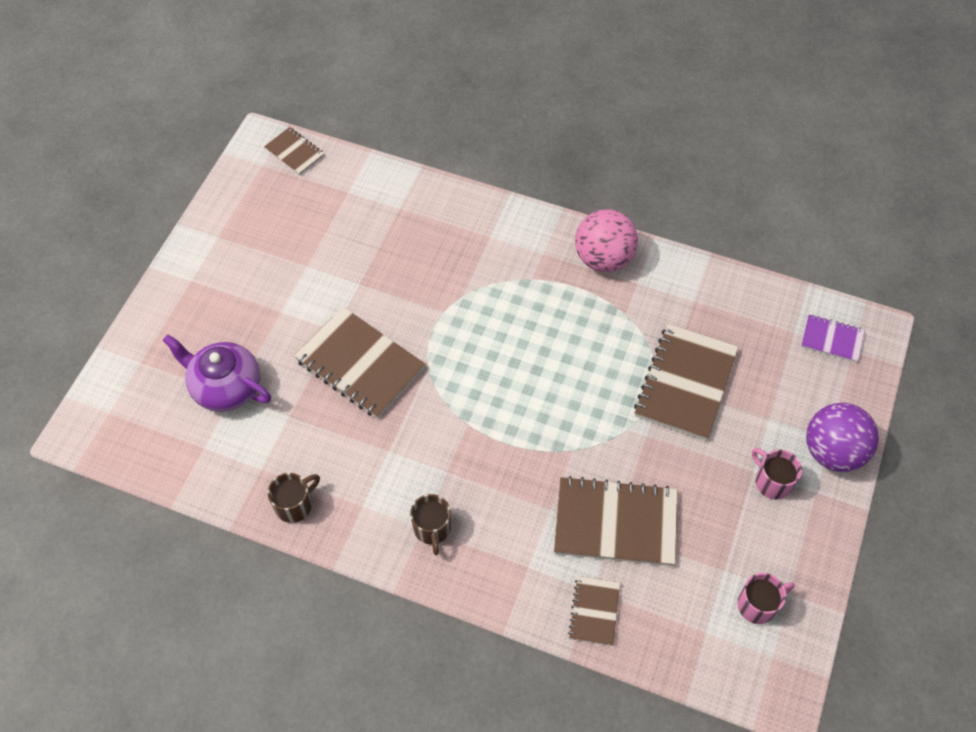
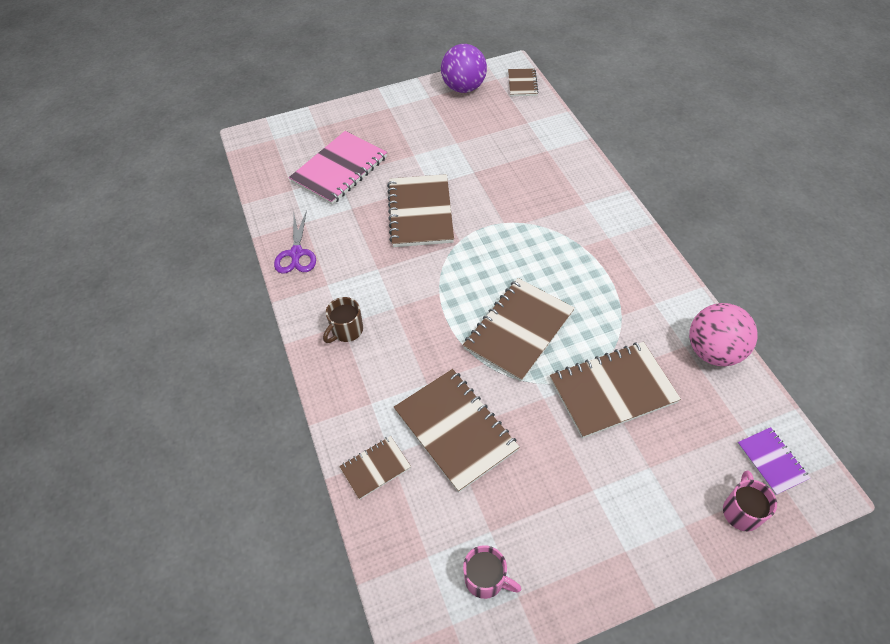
camera: 50 degrees right, 5 degrees down
(225, 387) = (339, 169): purple teapot -> pink notebook
(295, 505) = (296, 254): brown mug -> purple scissors
(567, 398) = (519, 330): none -> brown notebook
(603, 258) = (647, 271): pink ball -> pink ball (713, 351)
(772, 482) = (599, 511): pink mug -> pink mug (741, 511)
(832, 451) = (675, 537): purple ball -> purple ball (463, 87)

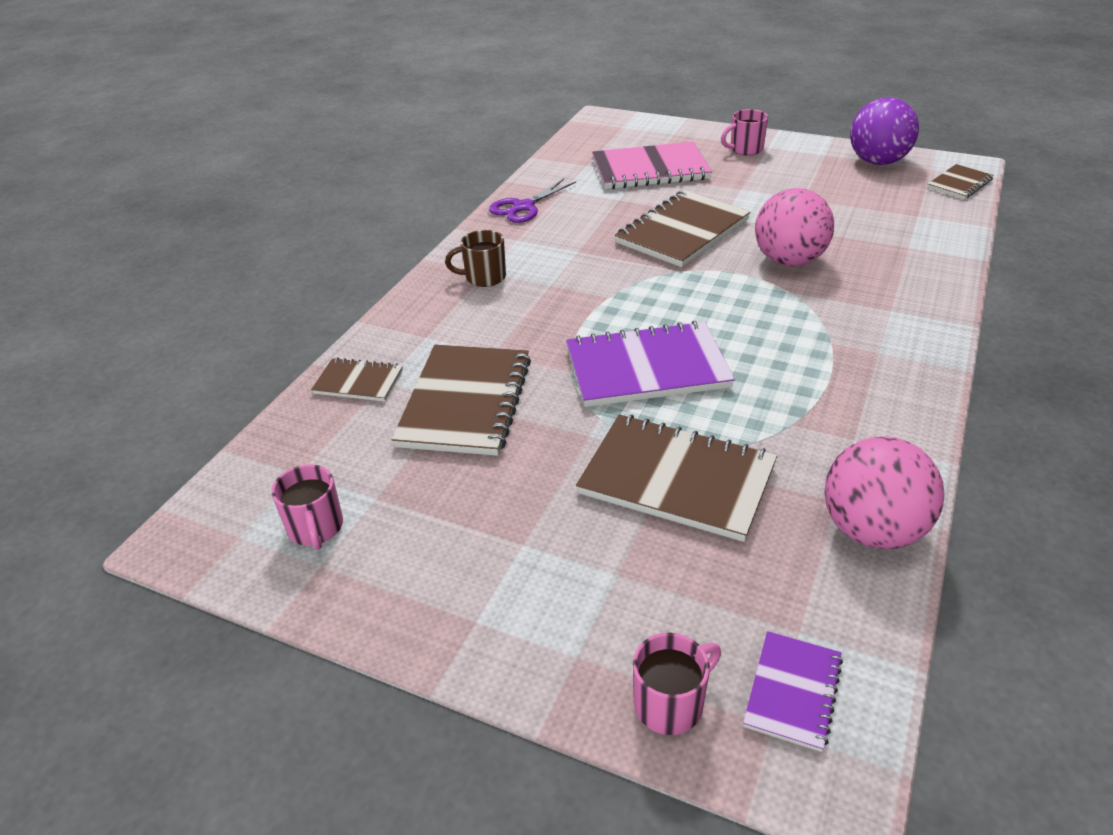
camera: 45 degrees right, 15 degrees down
(378, 118) = (745, 149): none -> pink mug
(501, 199) = (789, 260): none -> pink ball
(519, 330) = (647, 368): brown notebook -> purple notebook

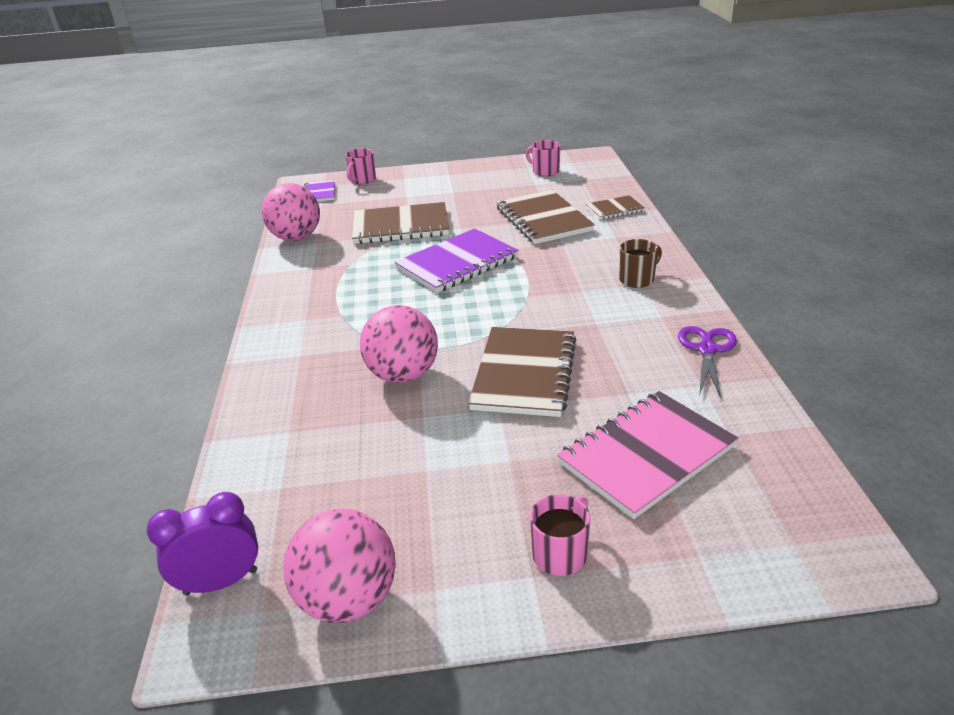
camera: 150 degrees right, 5 degrees down
(877, 161) = (348, 599): purple ball -> pink ball
(959, 184) = (221, 582): brown notebook -> purple clock

